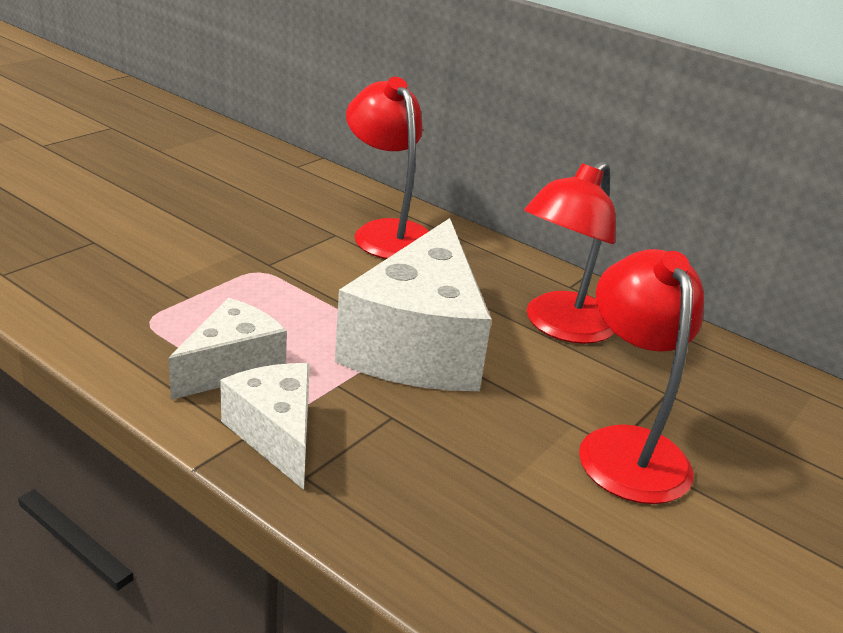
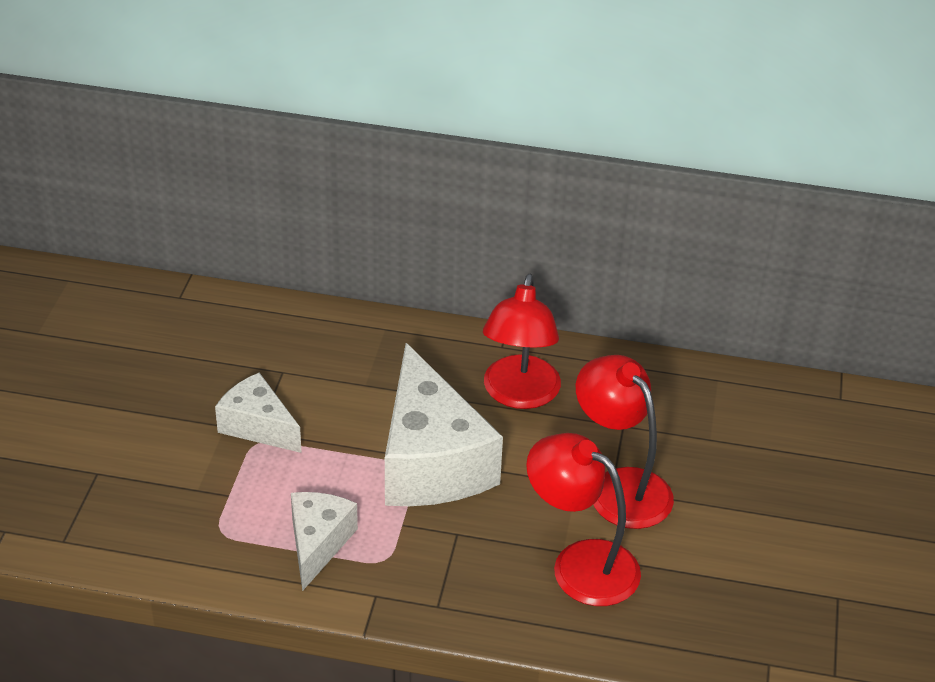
camera: 25 degrees left, 10 degrees up
(276, 434) = (394, 584): white cheese -> white cheese (258, 426)
(387, 233) = (322, 350): red lamp -> red lamp (580, 563)

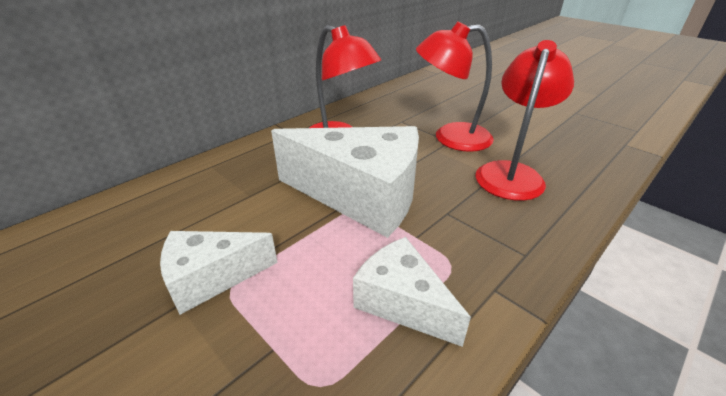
camera: 55 degrees left, 5 degrees down
(580, 563) = (511, 173): red lamp -> red lamp turned 135 degrees clockwise

